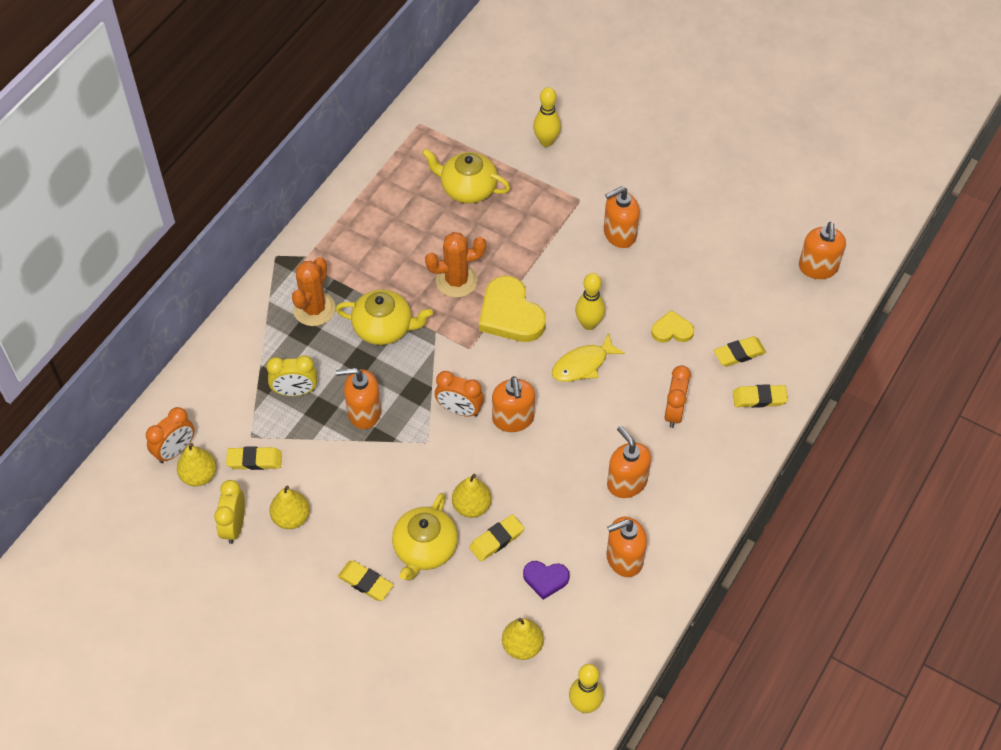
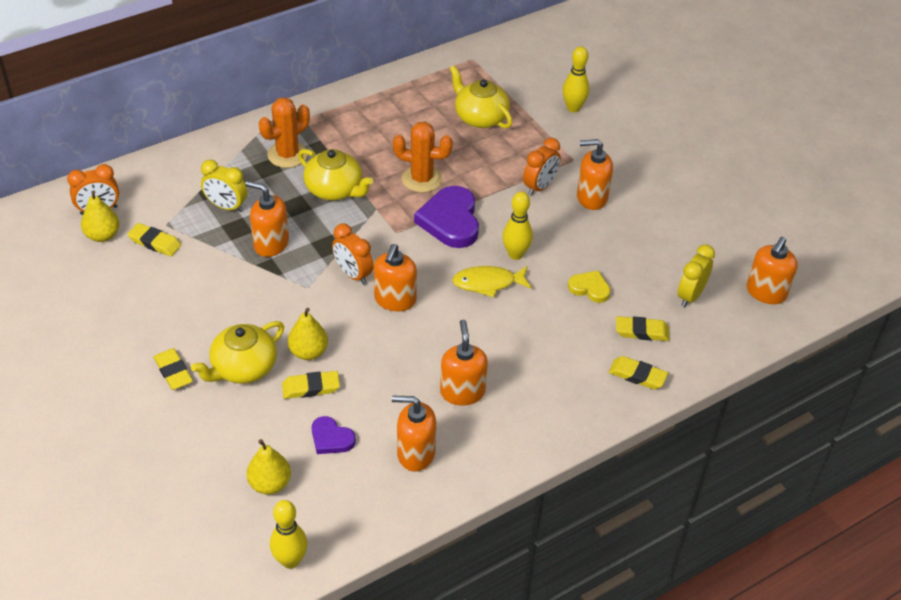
camera: 25 degrees right, 10 degrees down
(234, 526) = (101, 283): yellow clock -> yellow clock (690, 296)
(291, 518) = (151, 296): yellow pear -> none
(510, 314) = (450, 220): yellow heart -> purple heart
(674, 412) = (547, 354): orange clock -> orange clock (539, 187)

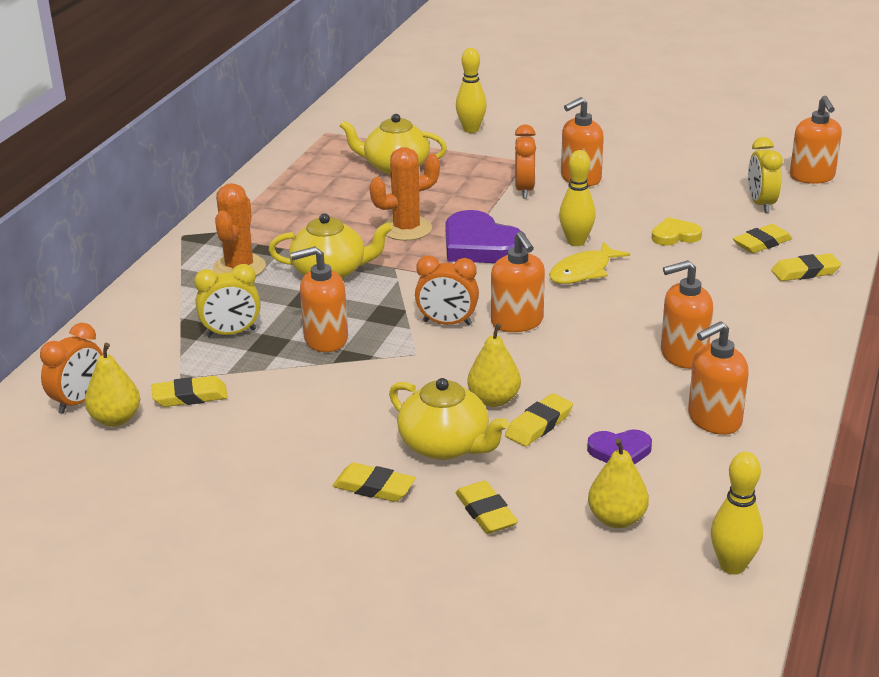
camera: 35 degrees left, 15 degrees down
(209, 429) = (486, 512): none -> yellow eraser
(243, 368) = (445, 445): yellow teapot -> yellow teapot turned 60 degrees counterclockwise
(462, 392) = (683, 355): orange soap dispenser -> orange soap dispenser turned 60 degrees counterclockwise

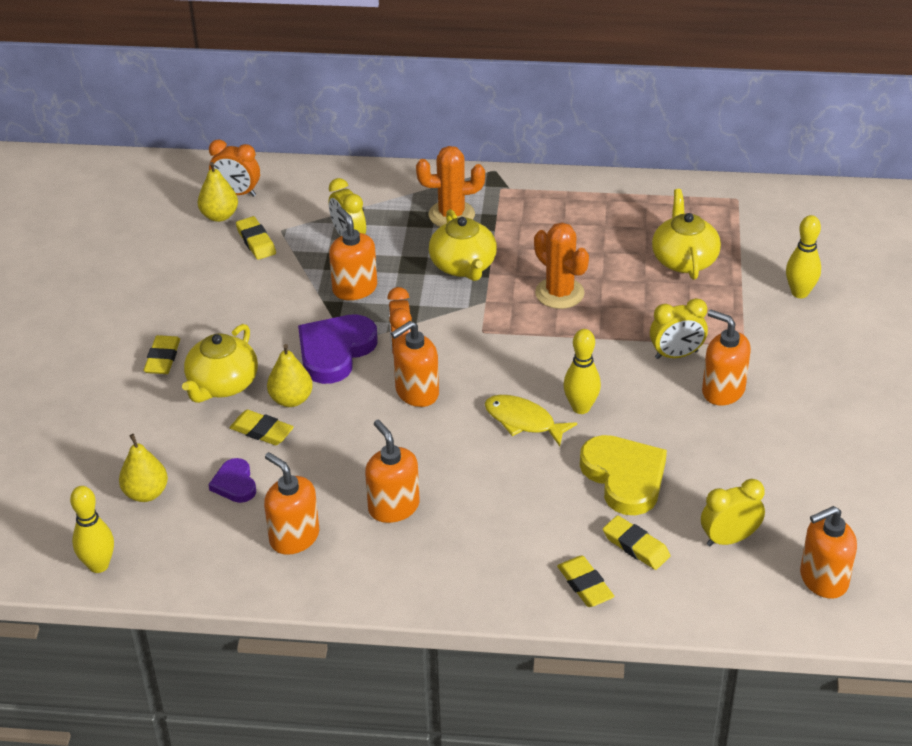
camera: 75 degrees right, 10 degrees up
(480, 245) = (547, 345): purple heart -> purple heart (335, 351)
(486, 512) = (143, 421): yellow eraser -> none
(524, 190) = (676, 355): orange clock -> yellow clock
(675, 235) = (624, 477): yellow heart -> yellow heart, size x1.85

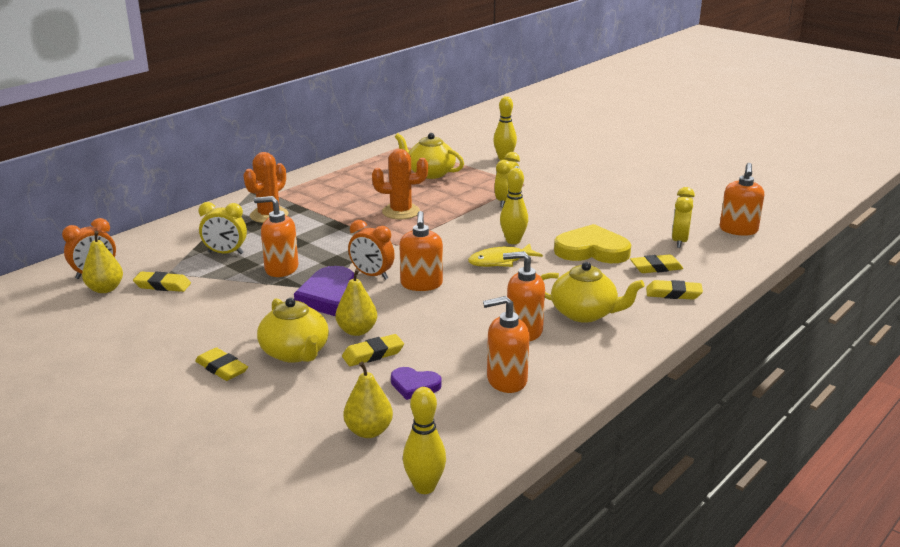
camera: 55 degrees left, 15 degrees down
(463, 266) = (325, 228): yellow teapot -> yellow teapot (584, 313)
(723, 390) = (554, 201): orange soap dispenser -> none

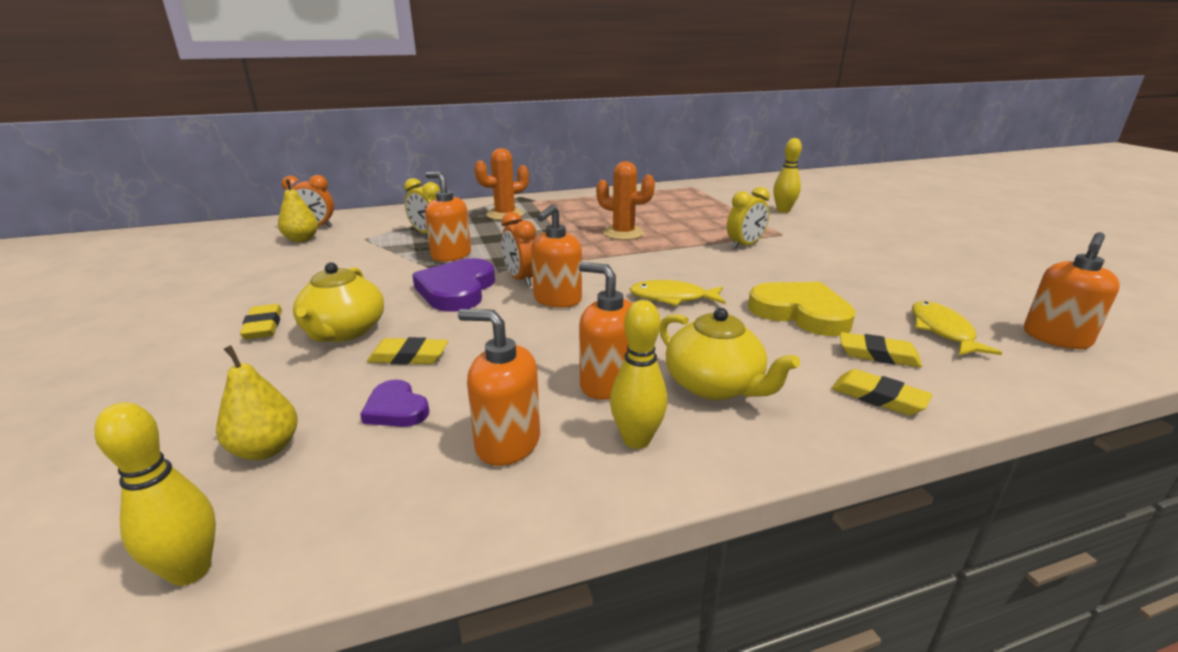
camera: 30 degrees right, 0 degrees up
(162, 285) = (343, 246): yellow eraser -> none
(357, 331) = (430, 327): yellow pear -> none
(430, 173) = (691, 209): yellow teapot -> none
(513, 241) = (710, 282): yellow bowling pin -> yellow bowling pin (636, 440)
(679, 241) = (942, 331): yellow clock -> yellow fish

